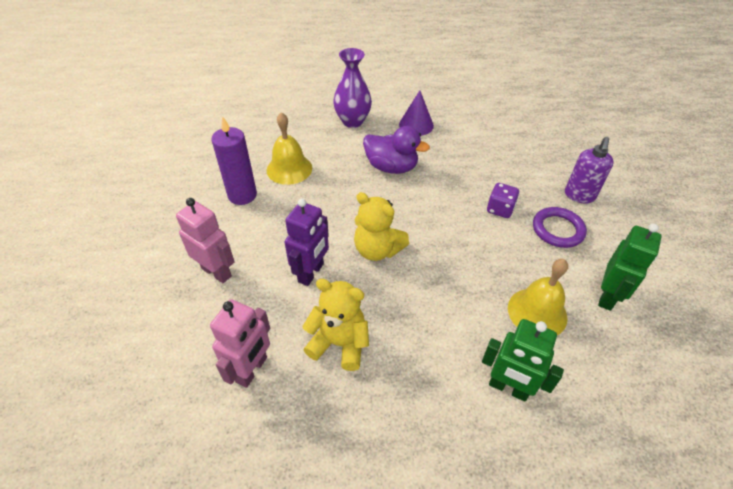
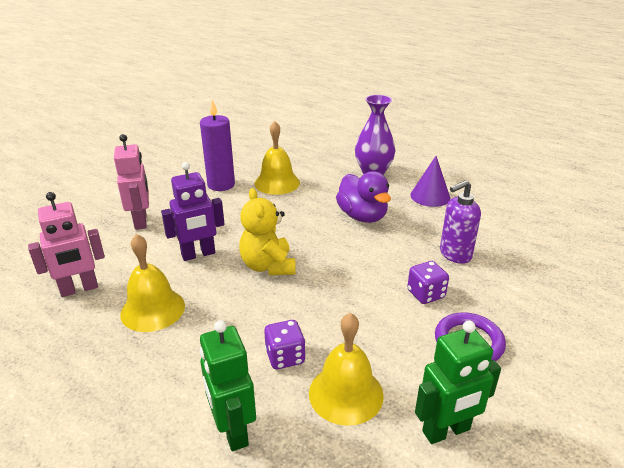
camera: 40 degrees right, 15 degrees down
(339, 343) = (153, 309): yellow teddy bear -> yellow bell
(475, 313) = (285, 357): none -> purple dice
(579, 196) = (539, 328): purple soap dispenser -> purple soap dispenser (455, 254)

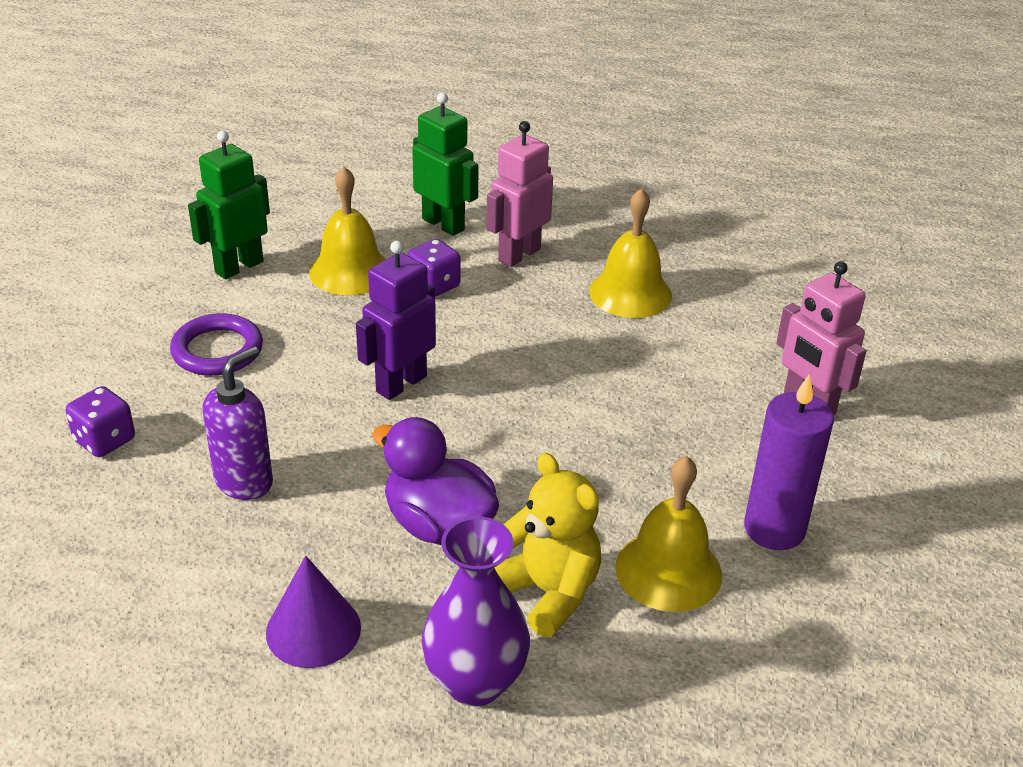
camera: 155 degrees right, 5 degrees up
(79, 289) = (747, 291): pink robot -> pink robot (519, 255)
(198, 254) = (653, 373): purple robot -> purple robot (401, 384)
(268, 266) = (536, 382): yellow teddy bear -> yellow teddy bear (548, 592)
(426, 294) = (283, 399): purple dice -> purple dice (104, 440)

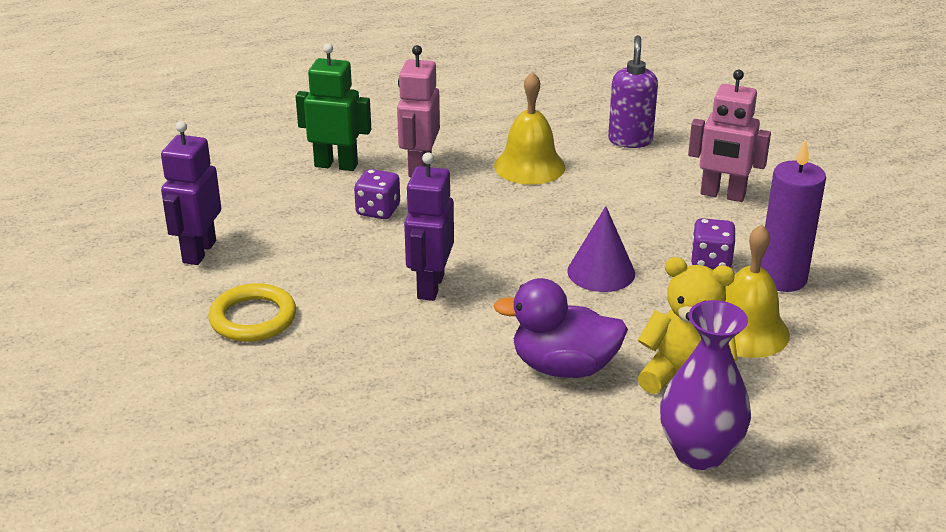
camera: 30 degrees left, 5 degrees down
(104, 440) = (233, 418): purple dice -> purple dice (710, 261)
(217, 350) = (253, 318): purple ring -> yellow ring
(239, 267) = (199, 252): green robot -> purple robot
(244, 481) = (385, 399): purple soap dispenser -> purple soap dispenser (630, 140)
(313, 630) = (553, 473): purple cone -> purple cone (601, 272)
(350, 271) = (298, 223): yellow bell -> none

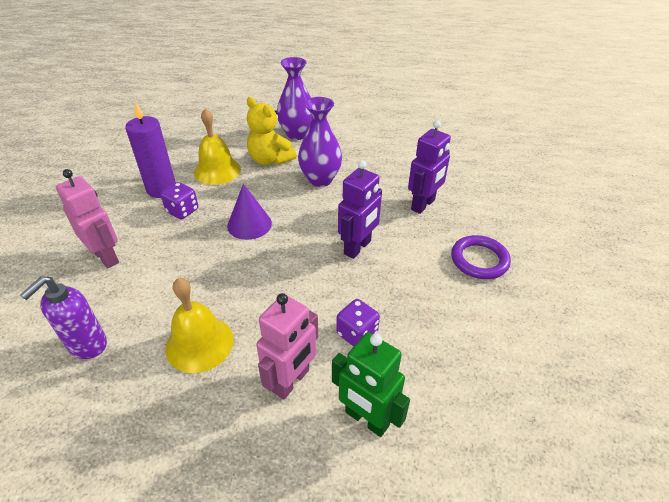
camera: 155 degrees left, 10 degrees up
(199, 252) = (516, 337): purple robot -> purple robot (423, 205)
(253, 318) = (479, 260): yellow ring -> purple ring
(563, 367) = (320, 179): purple duck -> purple vase

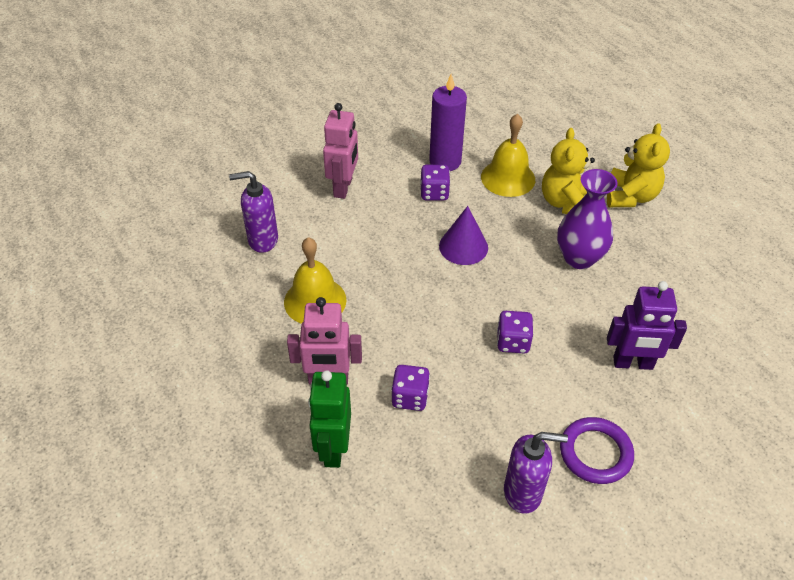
camera: 55 degrees right, 5 degrees up
(297, 134) = (630, 196): purple vase -> yellow teddy bear
(358, 247) = (512, 342): purple robot -> purple dice
(488, 315) = (523, 493): none -> purple soap dispenser

